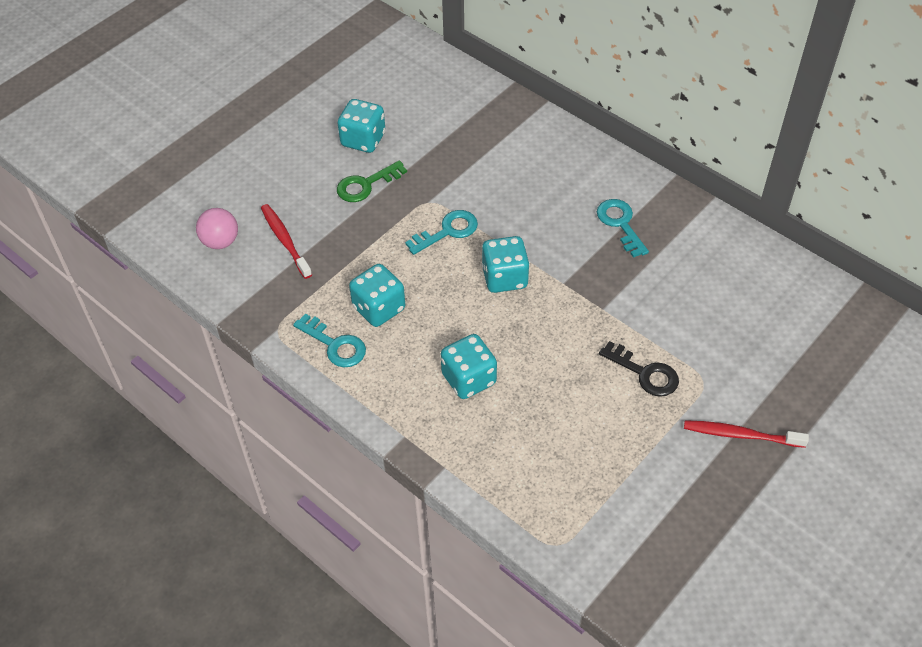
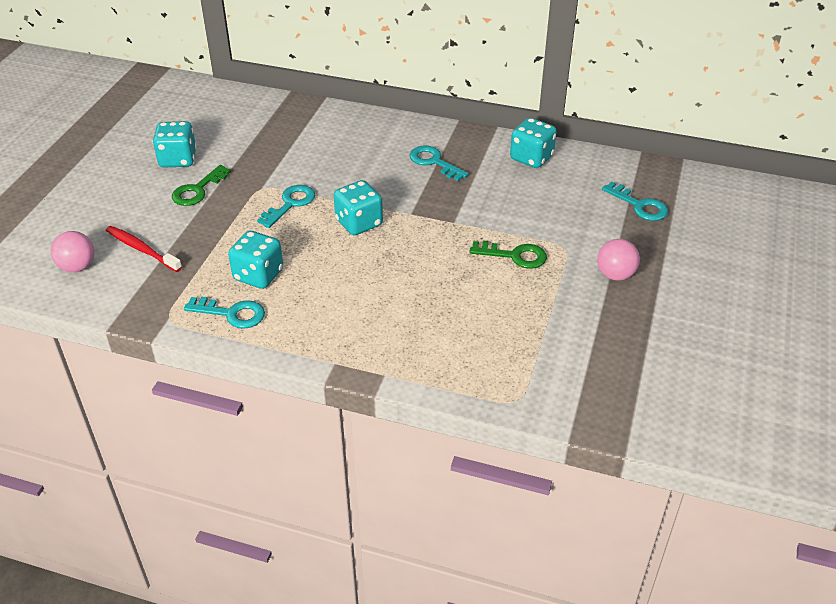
camera: 25 degrees left, 10 degrees down
(469, 379) = (369, 303): turquoise dice -> turquoise dice (531, 158)
(645, 373) = (515, 256): black key -> green key
(740, 435) = (615, 275): red toothbrush -> pink ball
(819, 355) = (639, 205): none -> turquoise key

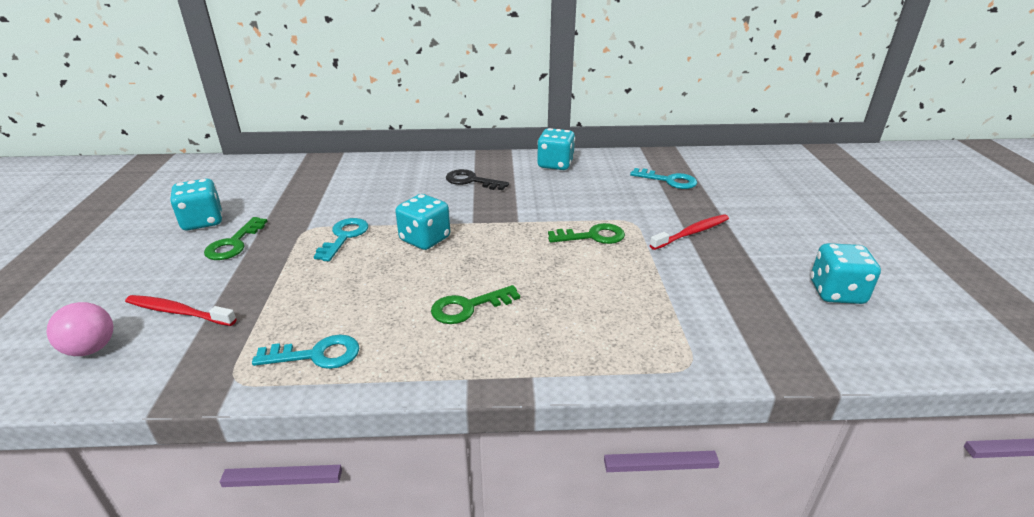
camera: 20 degrees left, 10 degrees down
(258, 275) = (334, 308): turquoise dice -> turquoise dice (836, 292)
(364, 302) = (468, 307): none -> green key
(434, 162) = (471, 181): turquoise key -> black key
(615, 275) = (692, 233): pink ball -> red toothbrush

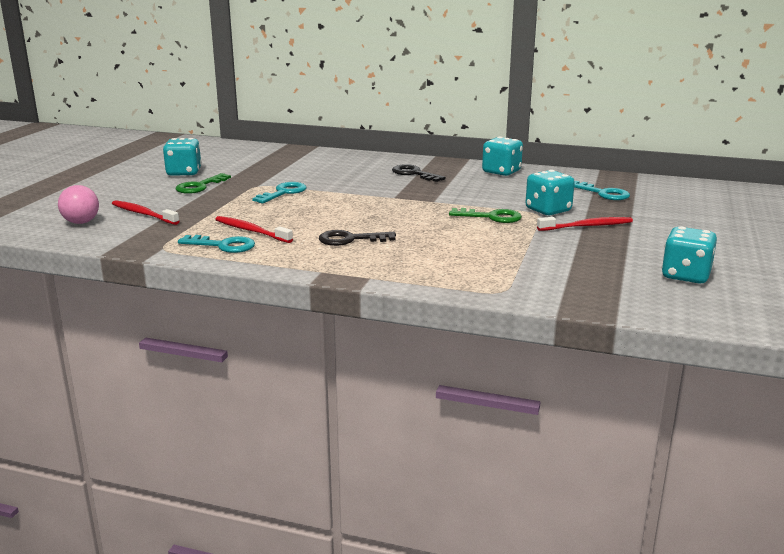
camera: 20 degrees right, 10 degrees down
(339, 316) = (251, 231): none -> red toothbrush
(425, 239) = (346, 201): turquoise dice -> turquoise dice (548, 210)
(468, 307) = (350, 239): green key -> black key

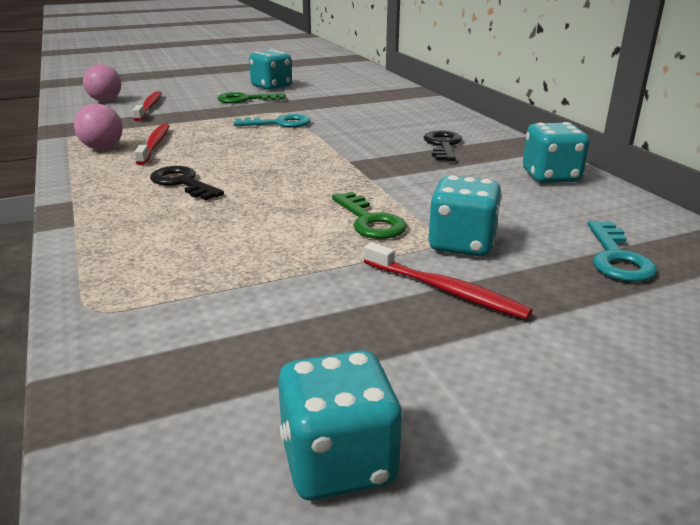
camera: 50 degrees right, 5 degrees up
(223, 245) = (102, 148): turquoise key -> pink ball

